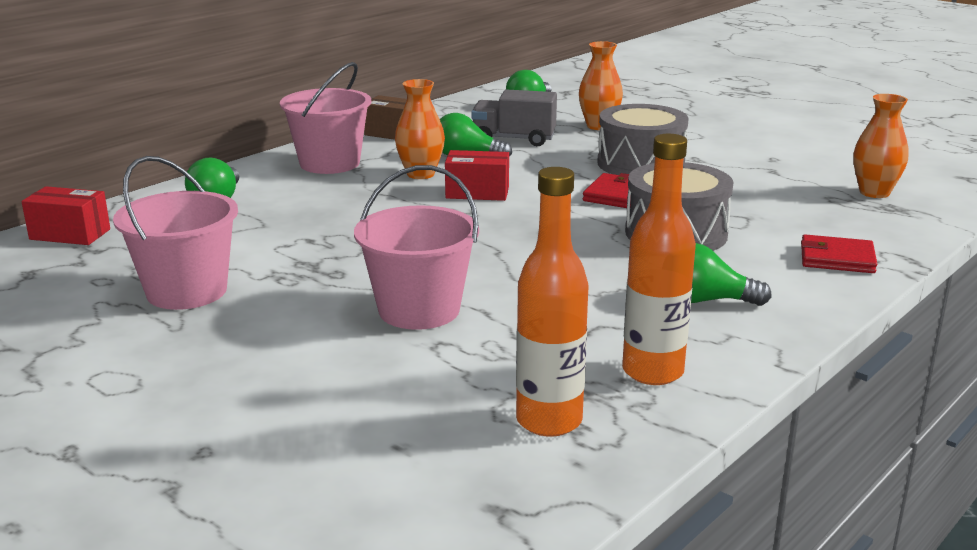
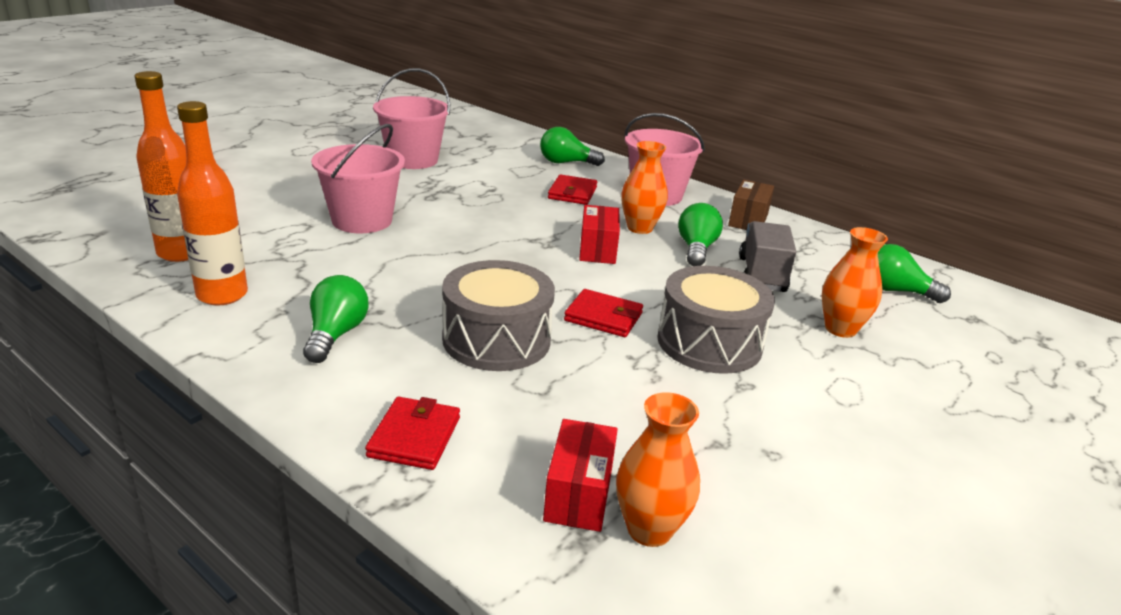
camera: 85 degrees right, 5 degrees up
(70, 234) = (505, 131): red box -> red box (578, 494)
(322, 199) = (572, 193): none -> red wallet

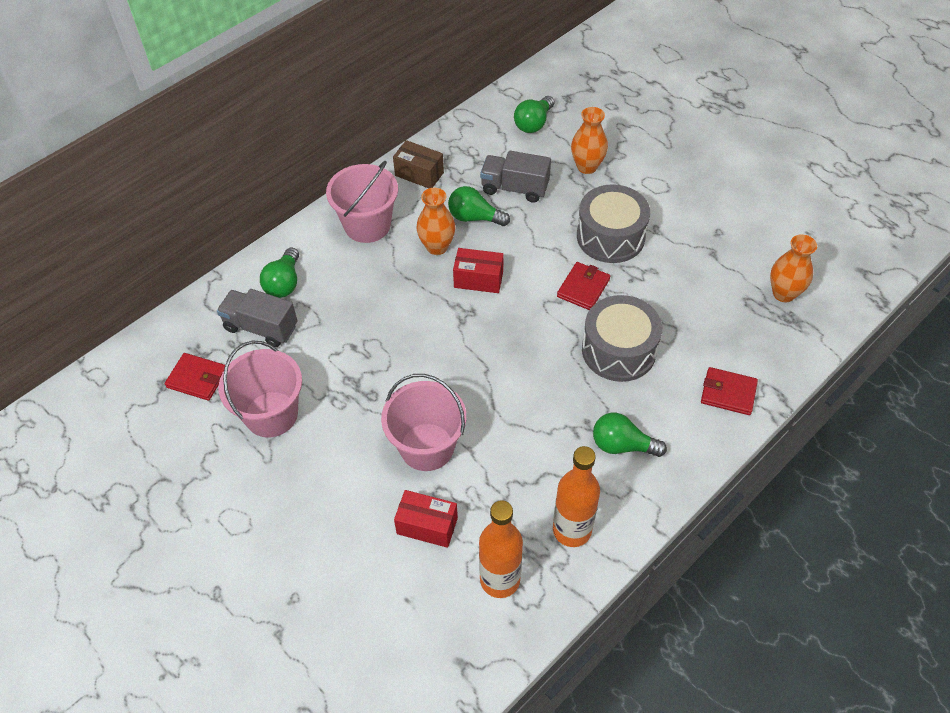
camera: 80 degrees left, 25 degrees up
(511, 155) = (261, 327): none -> grey truck
(572, 193) = (362, 285): red wallet -> red wallet (197, 378)
(578, 494) = (763, 319): red box -> red box (427, 526)

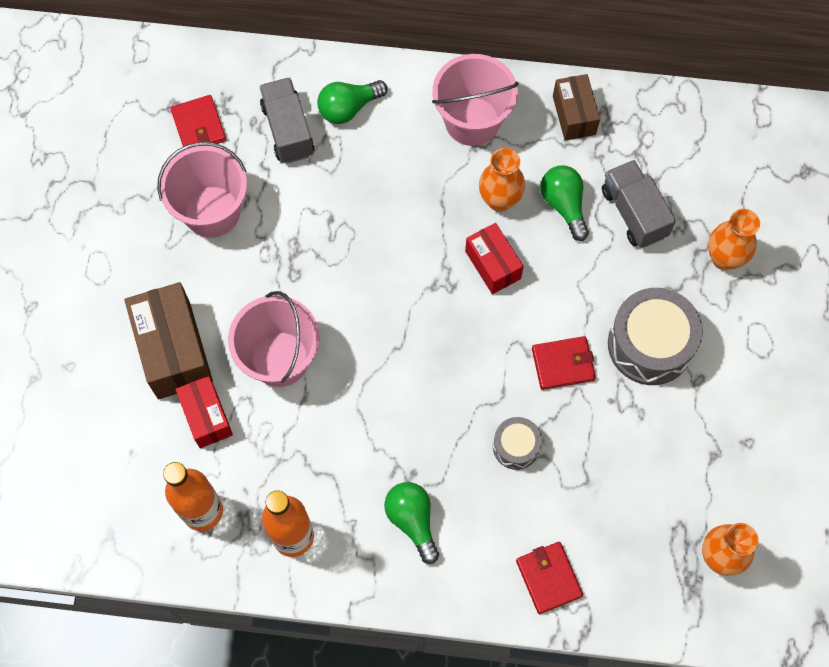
camera: 50 degrees right, 15 degrees up
(353, 512) = (174, 350): none -> brown box
(533, 123) = (738, 166): green light bulb -> none
(618, 350) = (516, 446): grey drum -> grey drum, size x0.54

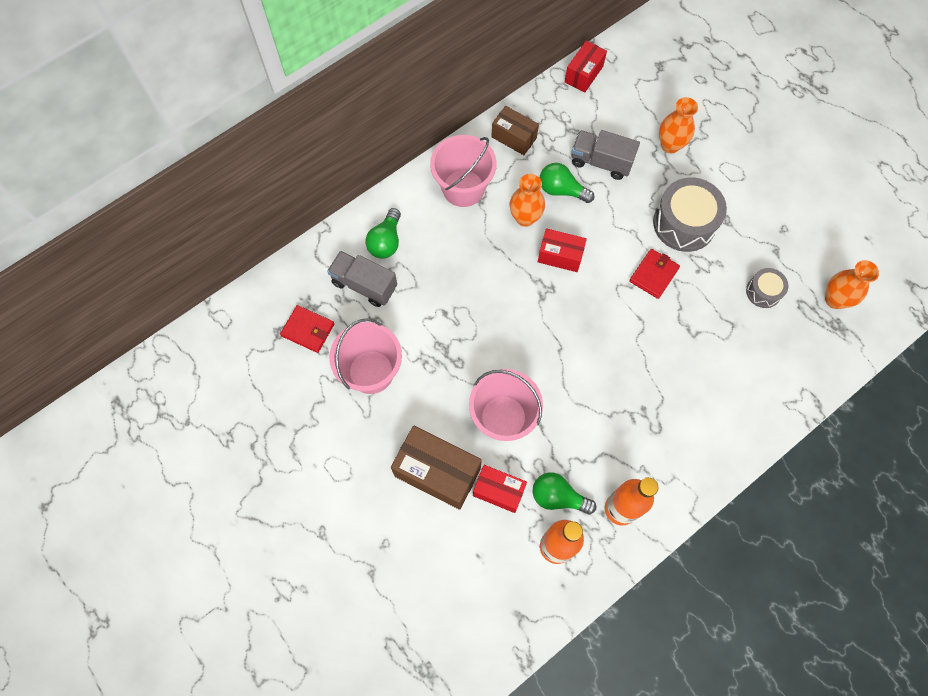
camera: 45 degrees left, 0 degrees up
(412, 521) = (672, 434): green light bulb -> green light bulb (558, 497)
(516, 446) = (679, 341): grey drum -> grey drum (763, 292)
(548, 578) = (770, 394): red wallet -> none
(714, 113) = (583, 74): none -> red box

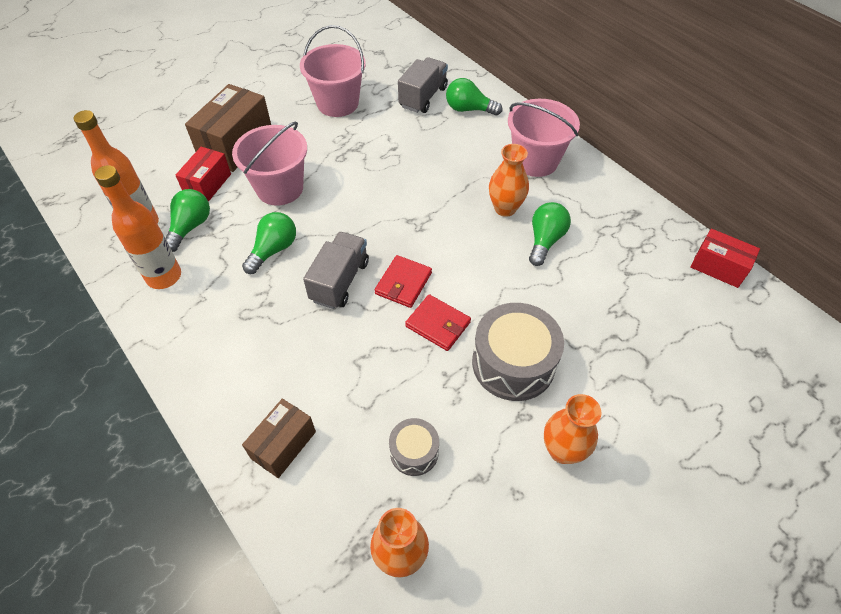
camera: 90 degrees right, 15 degrees down
(308, 330) = (380, 67): red wallet -> red wallet (403, 283)
(514, 137) = (607, 201): brown box -> brown box (283, 445)
(560, 256) = (459, 237): red box -> none
(583, 413) = (273, 250): none -> green light bulb
(601, 162) = (590, 279): grey truck -> grey truck (340, 281)
(670, 145) = (632, 356): orange vase -> orange vase (562, 450)

